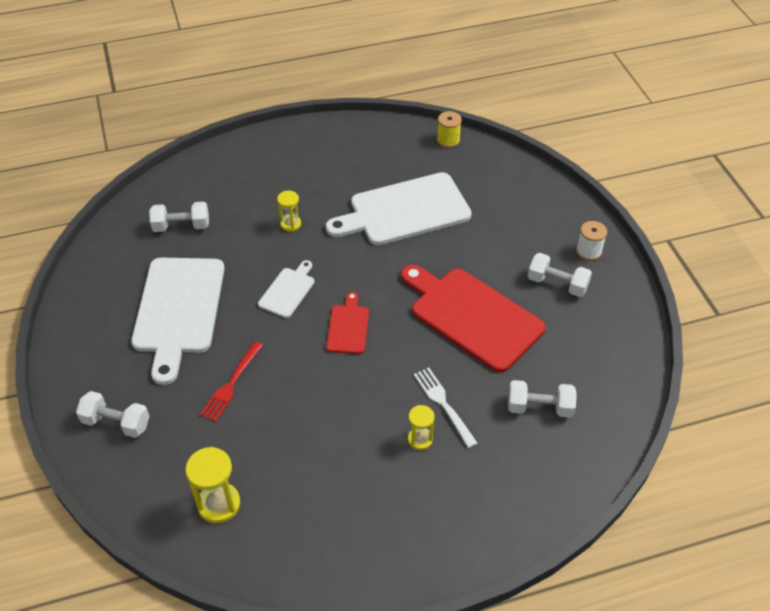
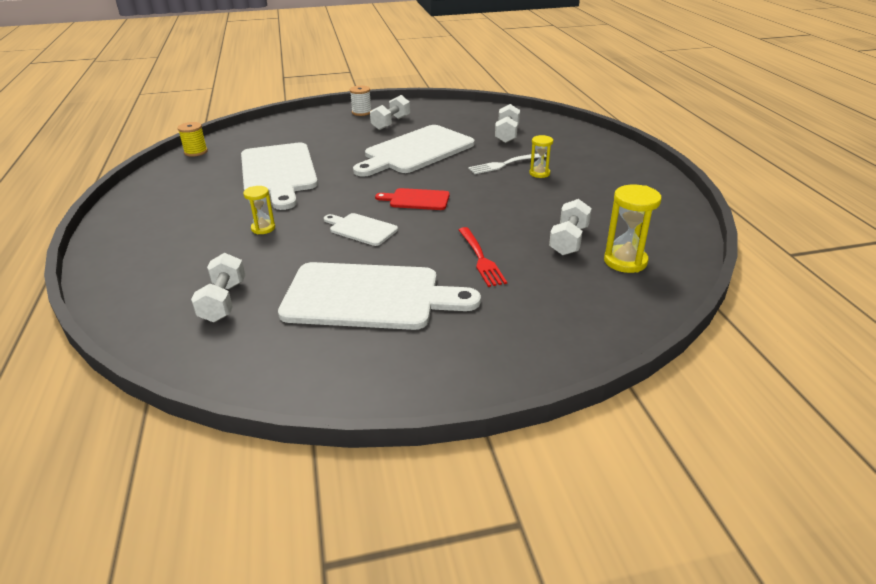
camera: 85 degrees left, 15 degrees down
(116, 423) = (536, 333): white dumbbell -> white dumbbell (568, 240)
(231, 384) = (481, 258): red fork -> red fork turned 45 degrees clockwise
(472, 316) = (416, 151): red cutting board -> white cutting board

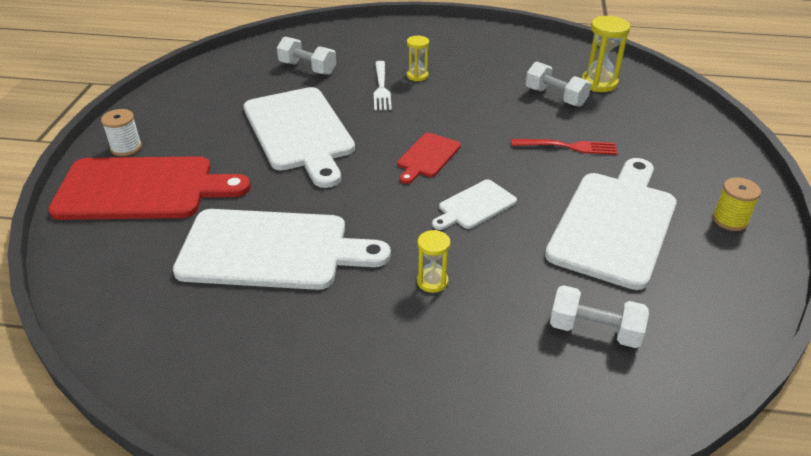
camera: 70 degrees left, 5 degrees up
(196, 152) = (110, 334): yellow spool -> yellow spool (730, 220)
(322, 126) = (142, 189): none -> red cutting board
(391, 123) = (192, 132): white dumbbell -> none

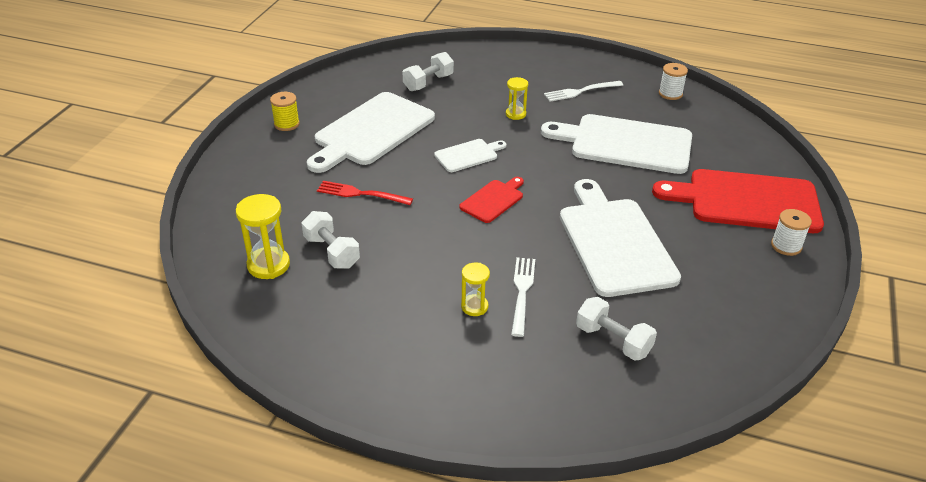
camera: 170 degrees left, 0 degrees up
(175, 368) = (670, 94): none -> white spool
(334, 349) = (580, 91): none -> white fork
(594, 330) = (428, 83): white dumbbell -> white dumbbell turned 75 degrees counterclockwise

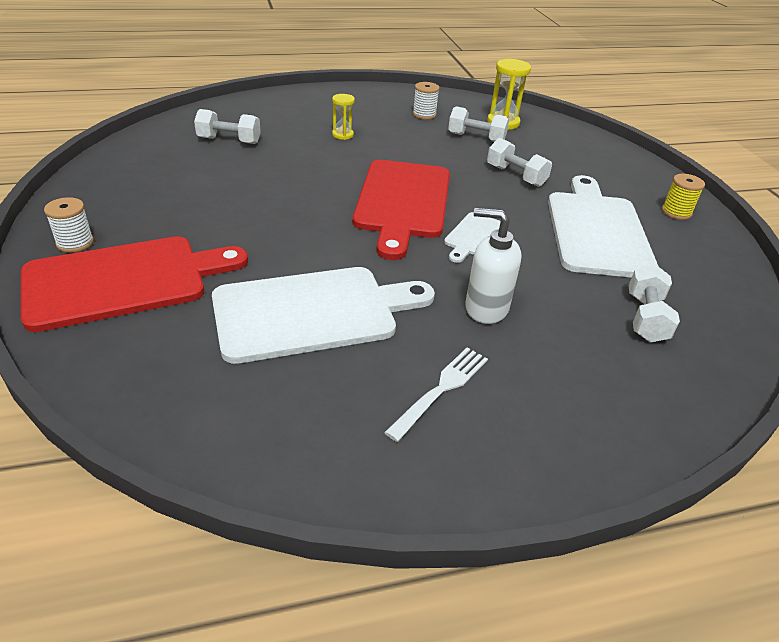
camera: 145 degrees right, 0 degrees up
(361, 194) = (515, 176): red fork -> white dumbbell
(493, 200) = (403, 202): red cutting board -> red cutting board, size x2.07
(515, 114) = (486, 308): yellow hourglass -> white soap dispenser
(522, 292) = (316, 149): white fork -> none
(614, 242) = (263, 199): white cutting board -> none
(670, 94) = (291, 452): white spool -> white spool (424, 114)

